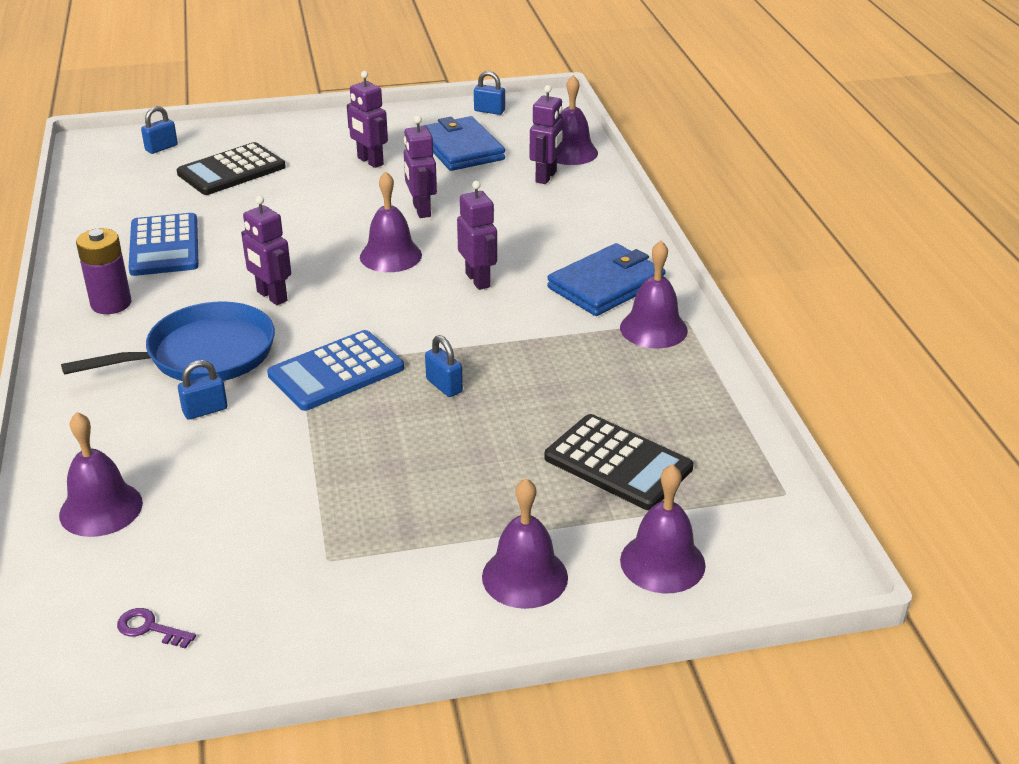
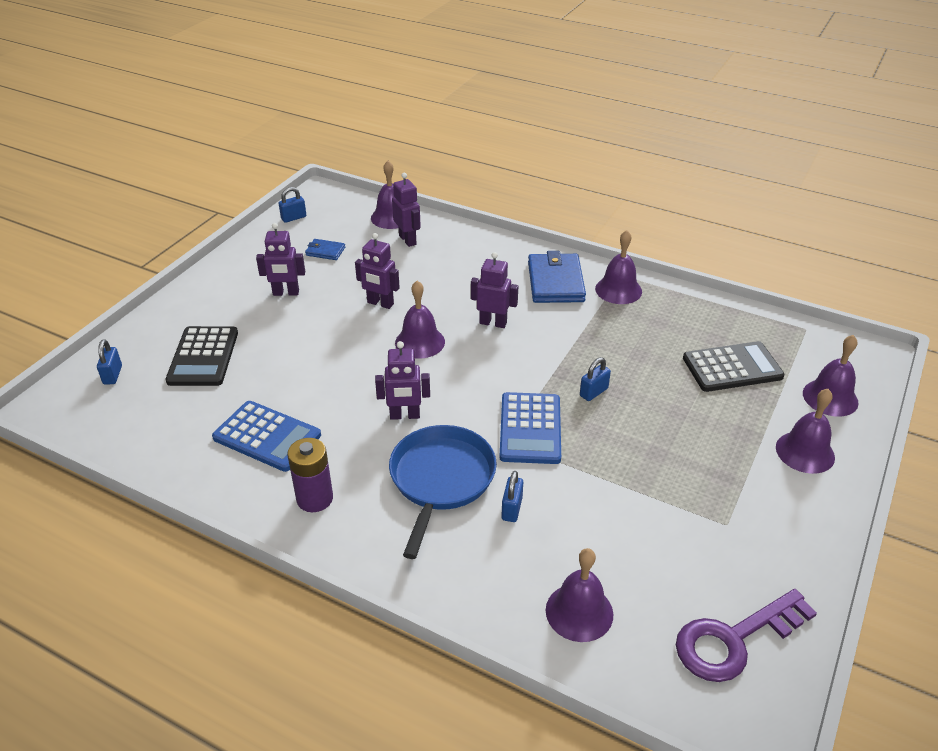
camera: 50 degrees left, 5 degrees up
(149, 628) = (734, 640): purple key -> purple key, size x2.41
(444, 386) = (593, 392): blue padlock -> blue padlock turned 45 degrees counterclockwise
(461, 148) = (325, 251): blue wallet -> blue wallet, size x0.50

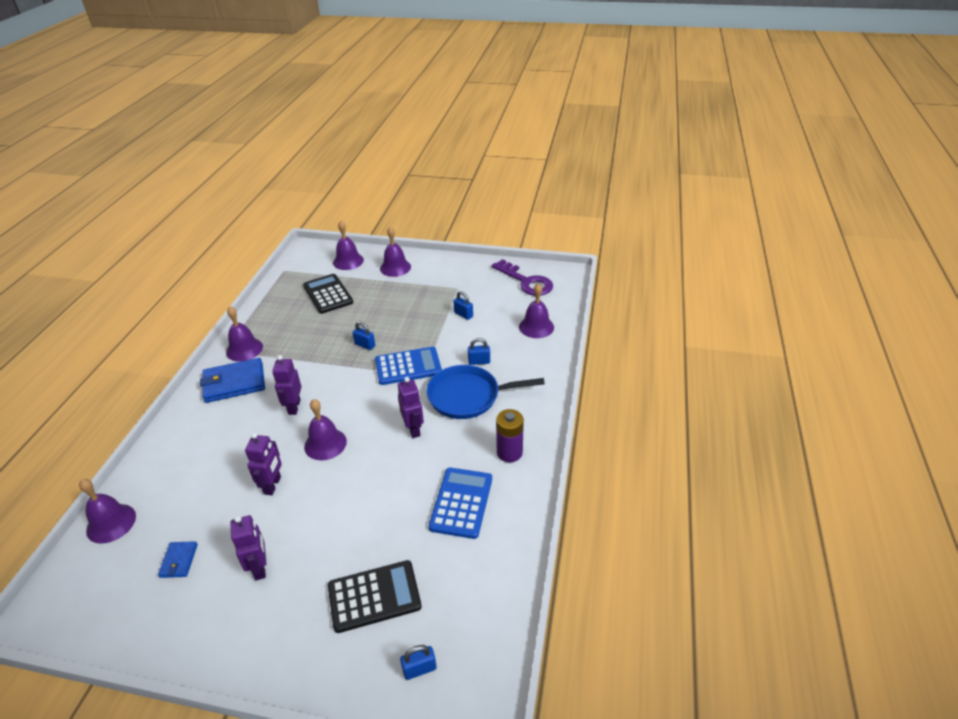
camera: 105 degrees left, 0 degrees up
(293, 218) = (98, 622): blue padlock -> blue padlock (463, 314)
(408, 240) = (160, 496): purple robot -> none

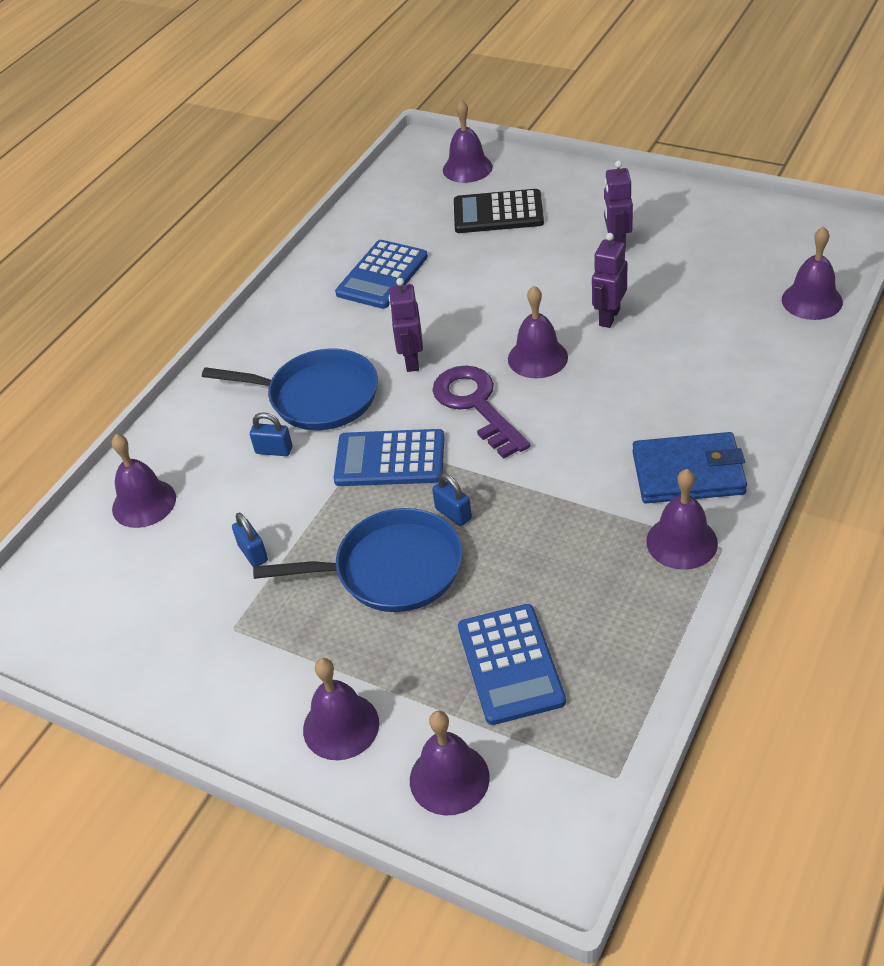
camera: 160 degrees left, 5 degrees up
(179, 561) = (711, 258): blue wallet -> none
(294, 407) = (583, 416): purple robot -> none
(328, 294) = (510, 664): black calculator -> blue calculator
(390, 318) = (392, 569): none -> blue pan
(419, 669) = (467, 168): blue padlock -> purple bell
(509, 452) = (300, 318): purple battery -> none
(526, 281) = (89, 618): purple key -> purple key (476, 405)

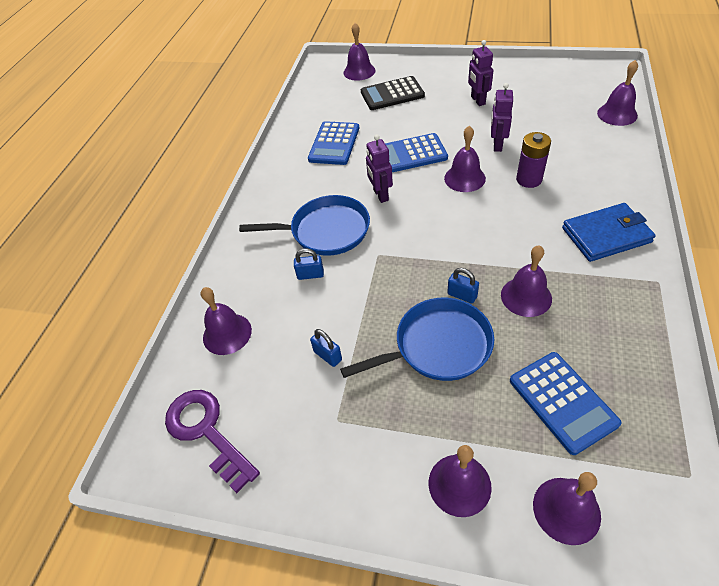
camera: 15 degrees left, 5 degrees up
(390, 459) = (397, 265): blue calculator -> blue calculator (411, 154)
(476, 405) = (439, 216): purple key -> purple key (206, 431)
(626, 376) = (529, 179): none -> purple battery
(681, 542) = (630, 283): purple bell -> purple bell (526, 296)

